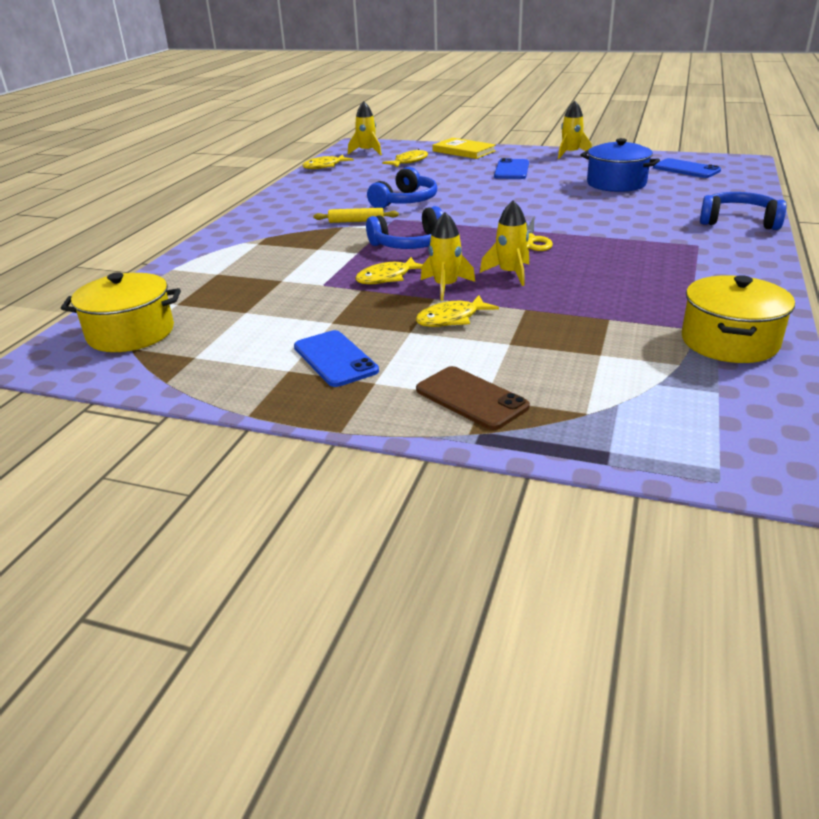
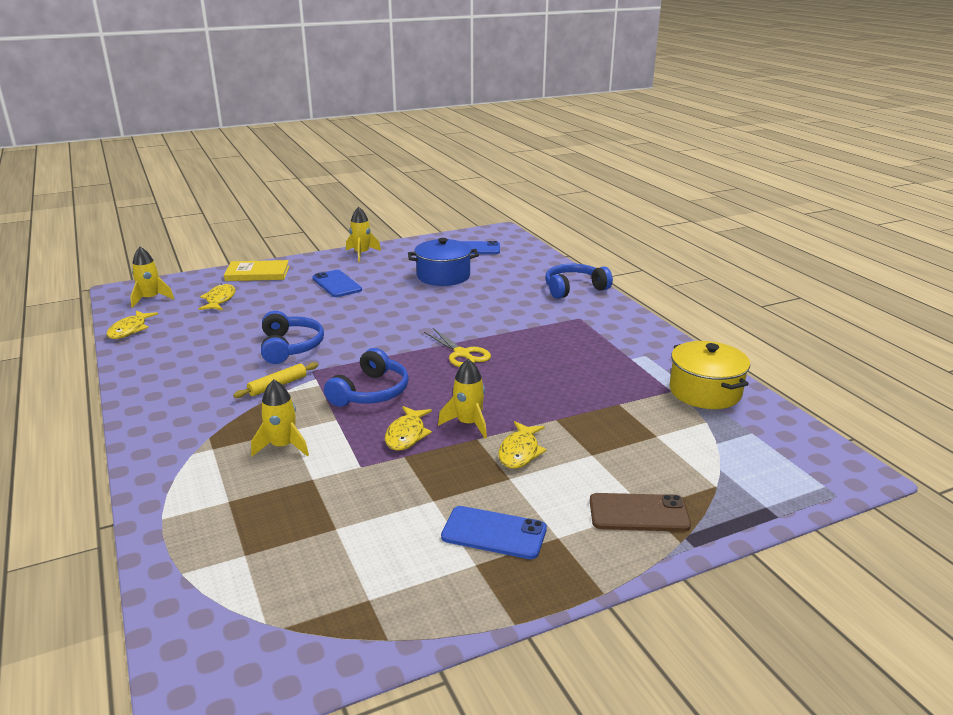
camera: 45 degrees left, 5 degrees down
(131, 333) = (252, 612): yellow pot -> none
(510, 274) = (496, 391): yellow rocket -> yellow rocket (282, 446)

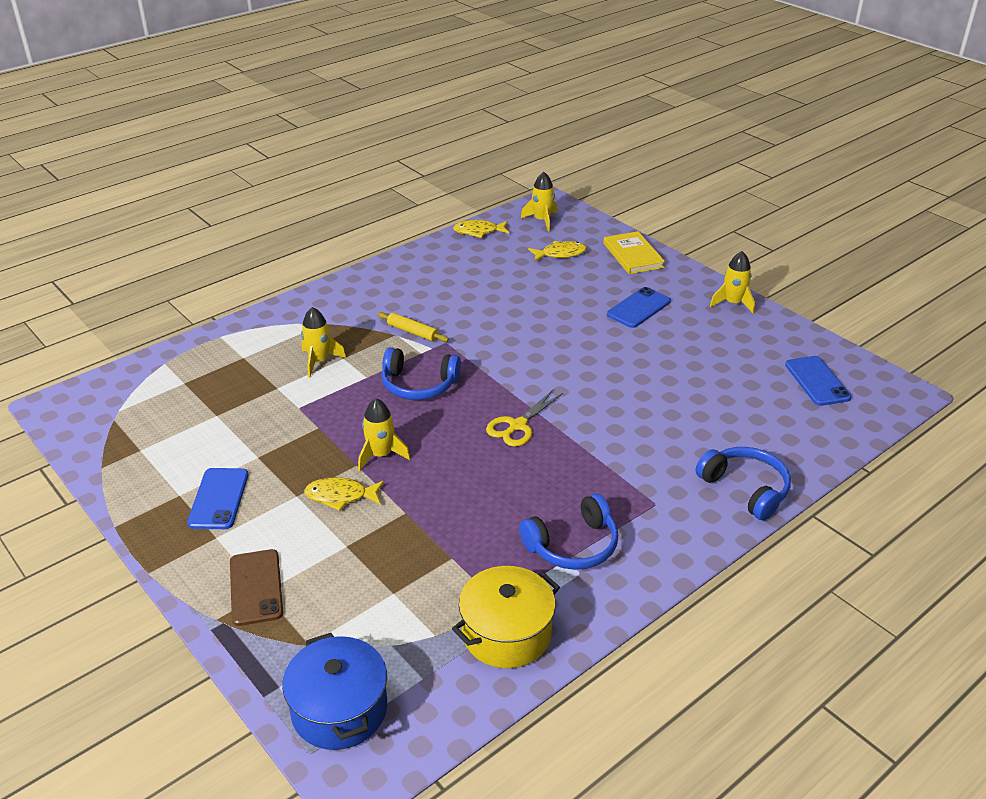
camera: 75 degrees right, 10 degrees up
(290, 347) = (485, 319): blue headphones -> blue headphones (573, 545)
(406, 435) = (352, 422): yellow fish -> none
(443, 276) = (710, 374): blue pot -> blue pot (339, 709)

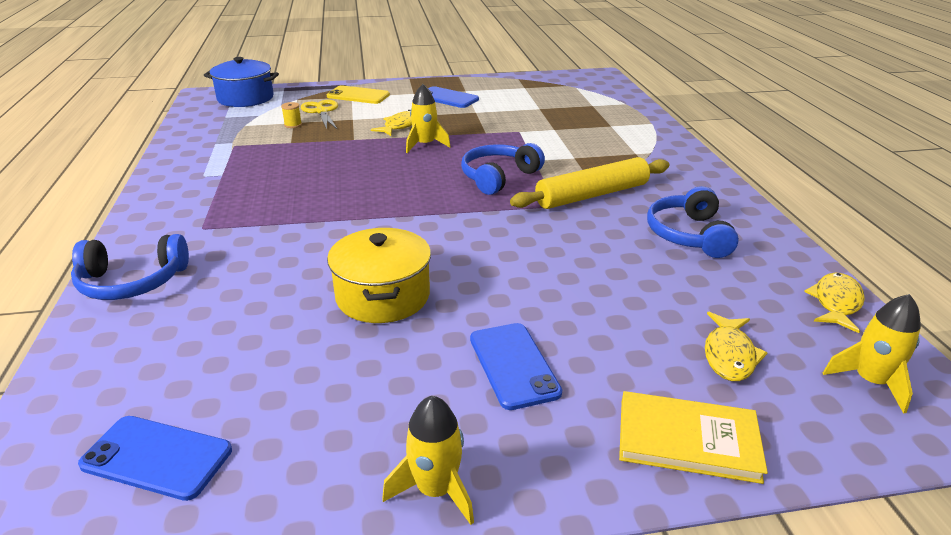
camera: 120 degrees right, 5 degrees down
(256, 587) = (358, 95): brown phone -> yellow phone
(319, 361) = (578, 148): yellow rocket -> none
(401, 589) = (293, 125): none -> yellow spool
(412, 332) = (592, 195): yellow rolling pin -> yellow rolling pin, size x1.91
(506, 633) = (207, 142): yellow pot -> yellow pot (383, 296)
(517, 426) = (386, 202): yellow scissors -> yellow scissors (321, 111)
(573, 545) = (228, 181): blue headphones -> blue headphones (688, 235)

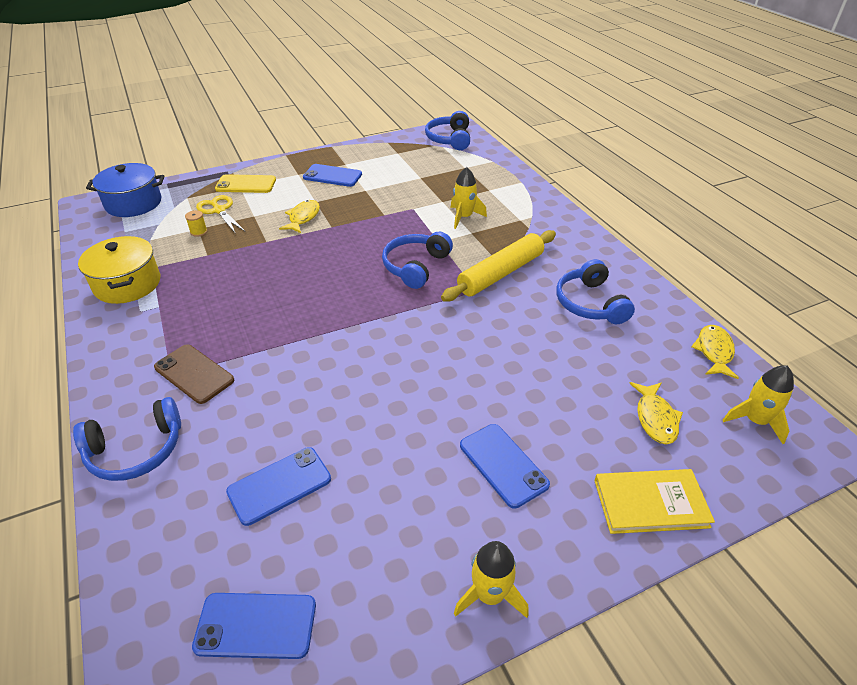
camera: 15 degrees left, 10 degrees up
(224, 231) = (194, 374): none -> brown phone
(254, 337) = (279, 485): none -> blue phone
(383, 296) = (370, 418): yellow pot -> yellow pot (127, 284)
(425, 145) = (336, 238): yellow rocket -> yellow rocket (464, 217)
(586, 82) = (449, 139): none -> blue headphones

